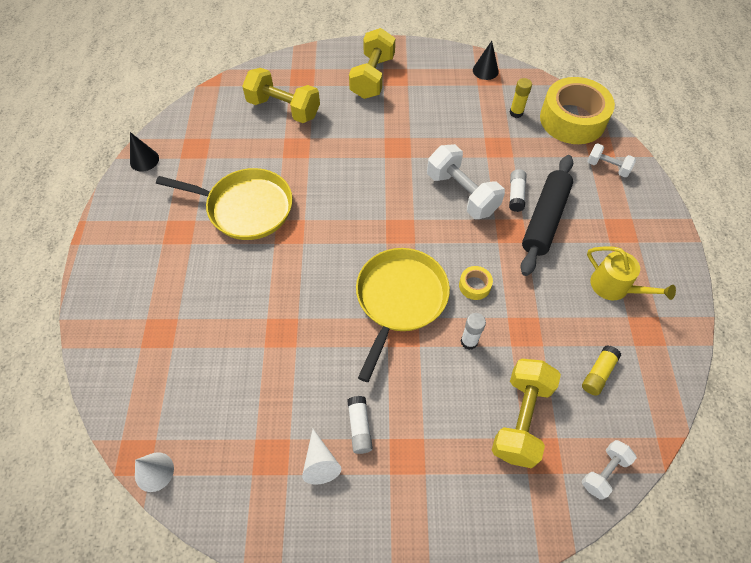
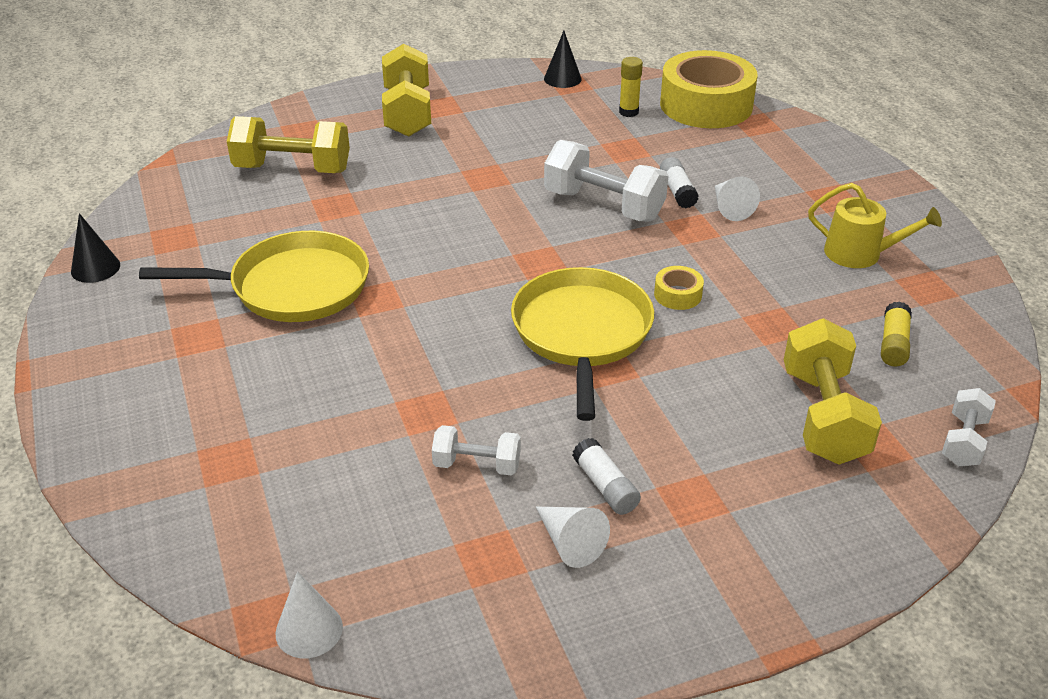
camera: 20 degrees left, 20 degrees down
(469, 341) = (705, 354): white glue stick -> none
(544, 219) = (730, 208): black rolling pin -> white cone
(607, 167) = (778, 141): white dumbbell -> white dumbbell (477, 465)

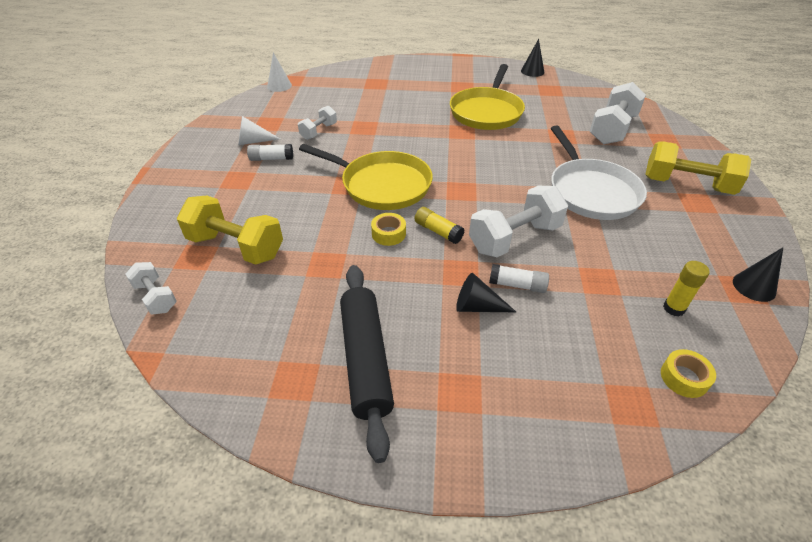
camera: 115 degrees right, 5 degrees up
(292, 169) = (612, 129): yellow dumbbell -> white dumbbell
(468, 169) = (591, 192): none -> white pan
(706, 105) = (684, 378): yellow tape -> yellow tape, size x0.41
(730, 208) = (477, 306): white cone -> black cone
(860, 254) = (366, 359): yellow watering can -> black rolling pin
(893, 344) = (257, 315): yellow glue stick -> yellow glue stick (438, 231)

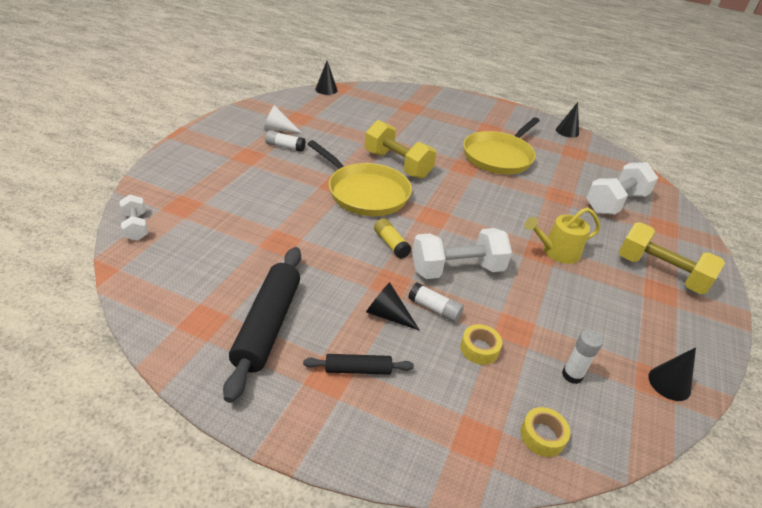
camera: 15 degrees right, 5 degrees down
(236, 247) = (217, 207): yellow dumbbell -> yellow dumbbell (397, 165)
(279, 86) = (326, 89): white cone -> black cone
(319, 131) = (337, 135): white dumbbell -> none
(388, 234) = (347, 233): yellow tape -> yellow tape (479, 349)
(482, 374) = (358, 369): none -> black rolling pin
(591, 192) = (557, 252): white pan -> yellow watering can
(673, 308) = (572, 375): yellow glue stick -> white glue stick

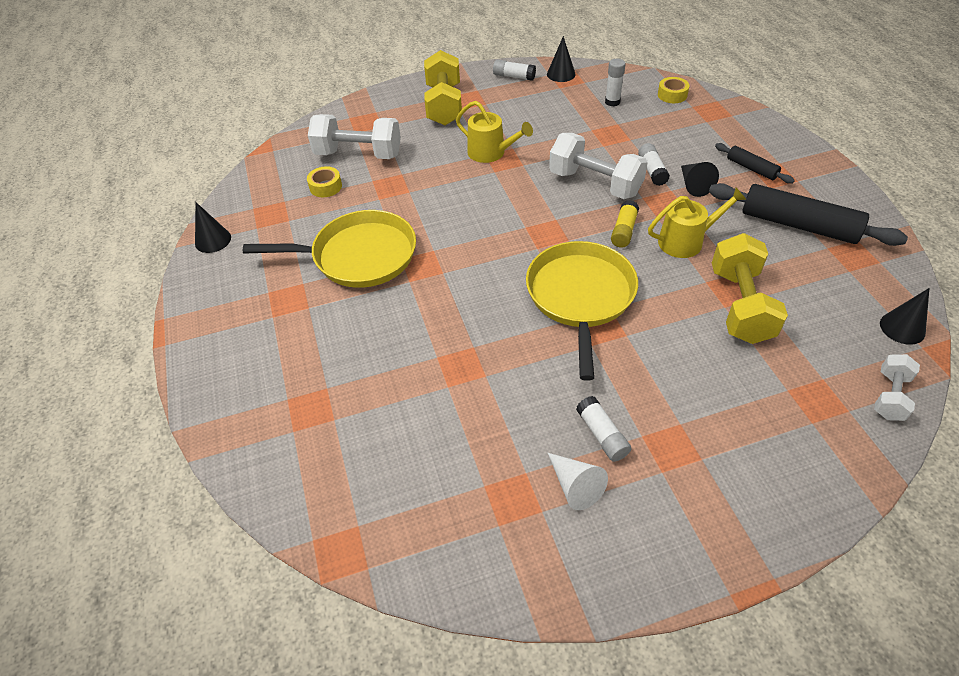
camera: 125 degrees left, 10 degrees up
(268, 325) = (798, 225): black rolling pin -> black rolling pin turned 60 degrees clockwise
(326, 89) = (372, 562): black cone -> black cone (902, 328)
(342, 259) = (686, 241): none -> yellow watering can
(397, 165) = (492, 313): yellow dumbbell -> yellow dumbbell (740, 306)
(479, 349) = (652, 138): yellow tape -> yellow tape (325, 187)
(689, 346) = (514, 76): none -> white glue stick

